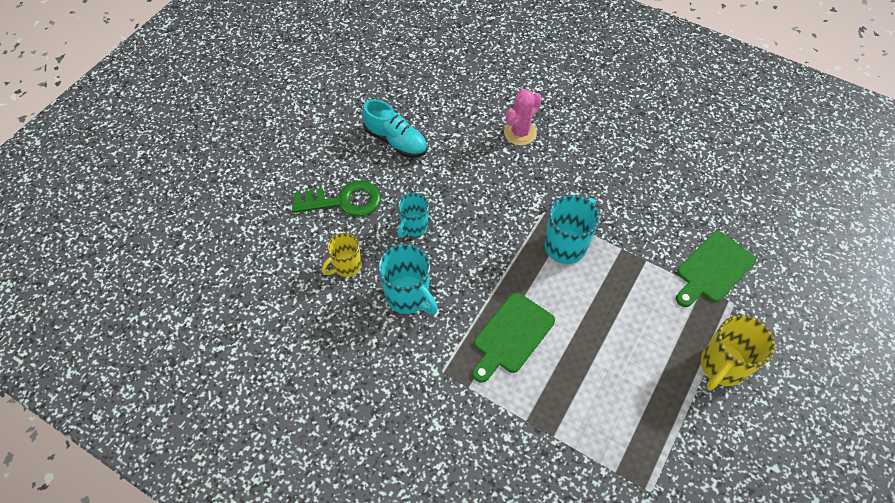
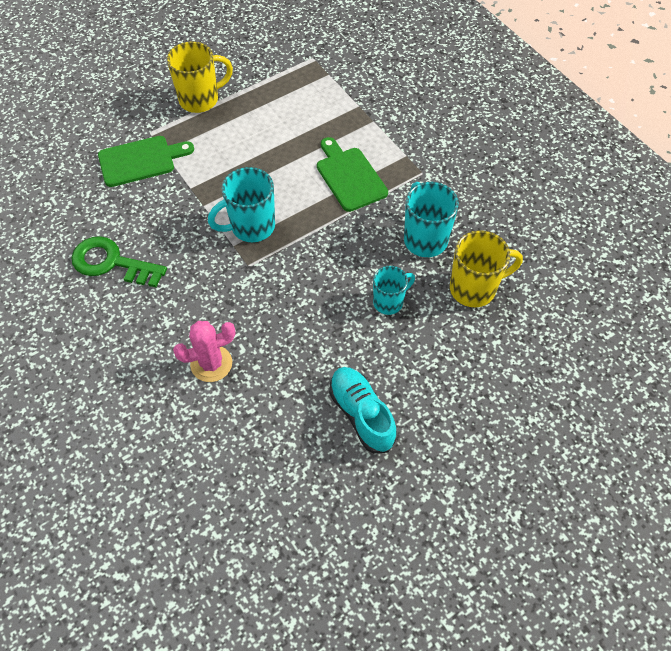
camera: 155 degrees left, 0 degrees up
(344, 201) = (453, 360): green key -> green key (112, 263)
(346, 266) = (474, 289): yellow mug -> yellow mug, size x1.55
(511, 335) = (349, 176): green cutting board -> green cutting board turned 90 degrees counterclockwise

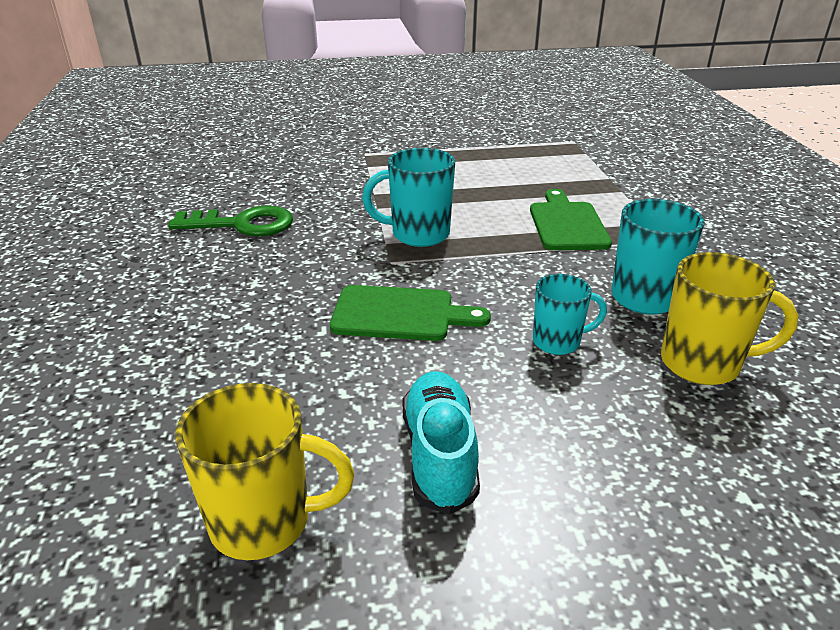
camera: 25 degrees right, 25 degrees down
(112, 263) = (242, 224): green key -> green key turned 135 degrees clockwise
(140, 160) = (339, 167): green cutting board -> green cutting board (400, 314)
(200, 100) = (433, 144): yellow mug -> yellow mug (264, 522)
(211, 364) = (272, 333): pink cactus -> none

